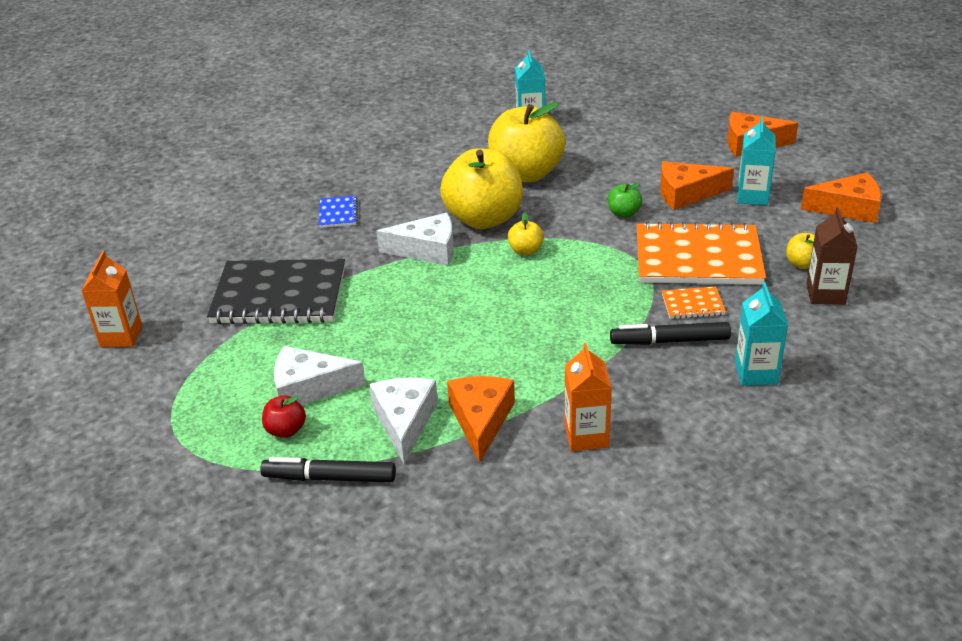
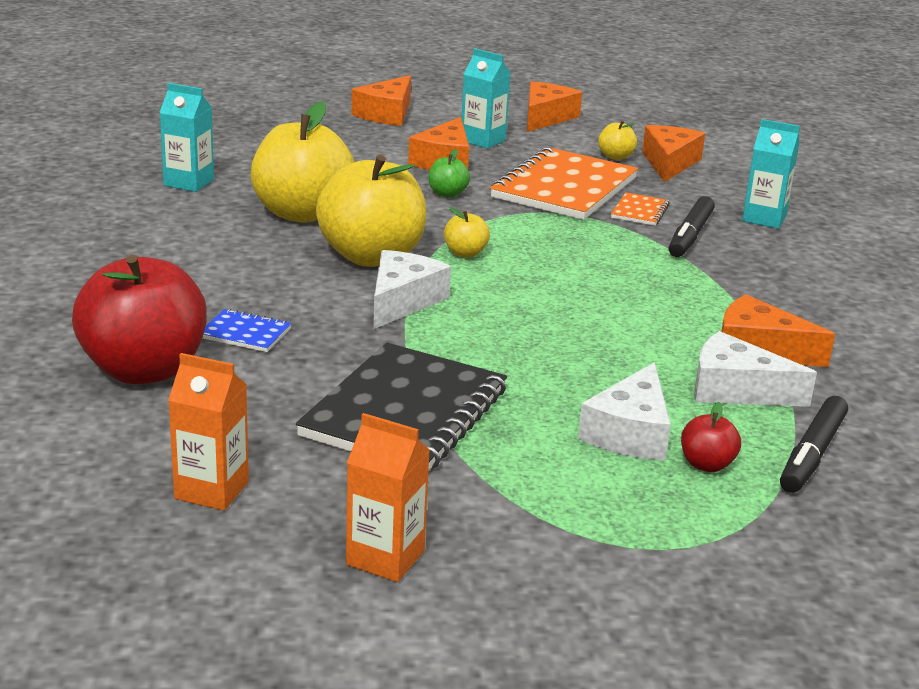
camera: 70 degrees left, 10 degrees down
(272, 200) = (144, 370): none -> red apple
(586, 436) = (813, 308): orange carton -> orange carton (211, 490)
(825, 294) = (669, 163): brown carton -> orange cheese

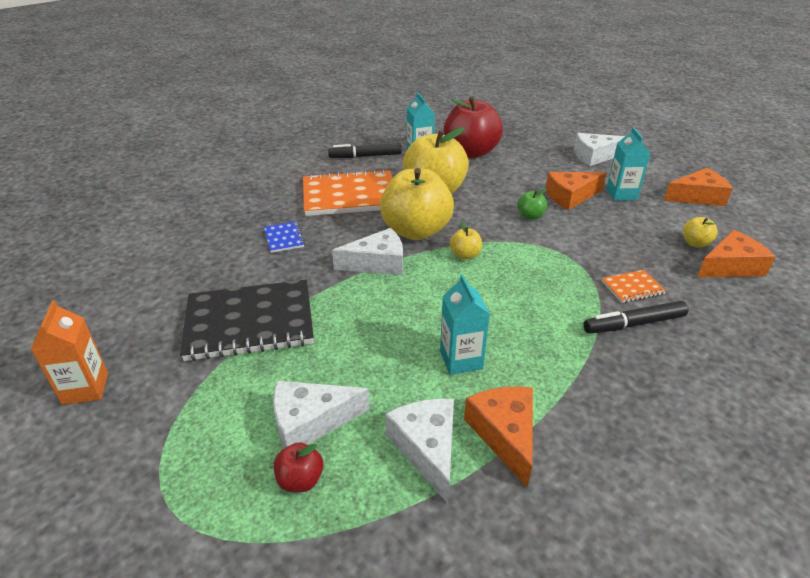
camera: 55 degrees right, 10 degrees up
(144, 370) = (218, 232): red apple -> red apple (470, 152)
(211, 490) = (119, 303): orange carton -> none
(386, 114) = (595, 156): orange cheese -> white cheese
(564, 188) = (611, 247): orange notebook -> orange notebook (349, 196)
(764, 218) = (726, 345): turquoise carton -> turquoise carton (461, 360)
(812, 454) = (370, 537): black marker -> black marker (365, 156)

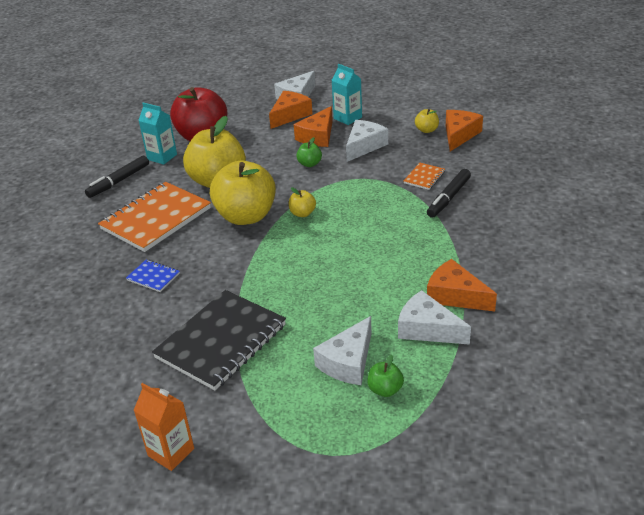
camera: 40 degrees left, 0 degrees up
(300, 480) = (385, 390): red apple -> green apple
(377, 263) = (251, 252): white cheese -> white cheese (364, 146)
(461, 360) = (384, 275): turquoise carton -> none
(698, 197) = (394, 97): orange cheese -> orange cheese (290, 115)

